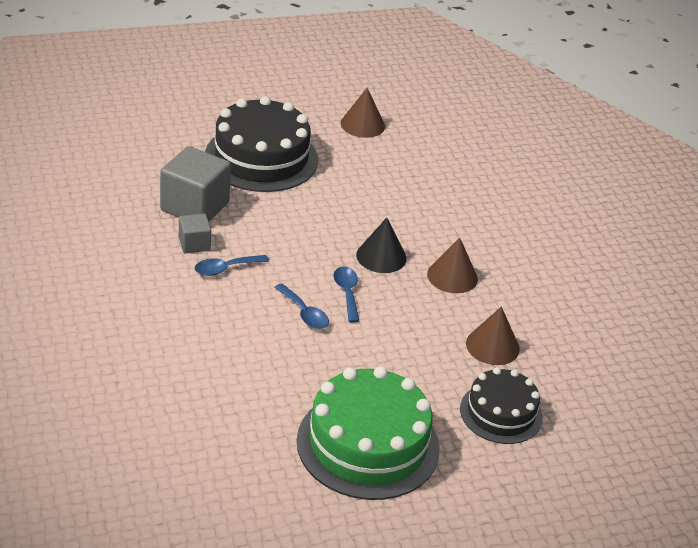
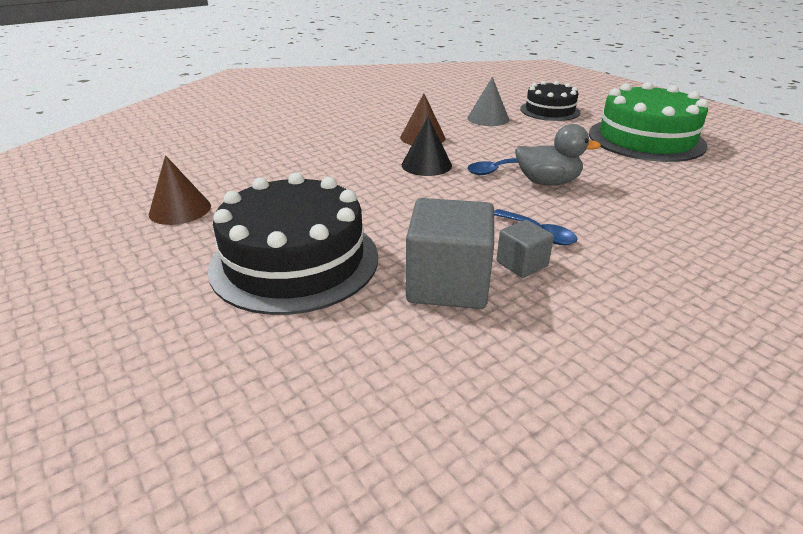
camera: 105 degrees left, 5 degrees down
(304, 313) = (547, 182): blue spoon -> grey duck
(492, 346) = (488, 118): brown cone -> grey cone

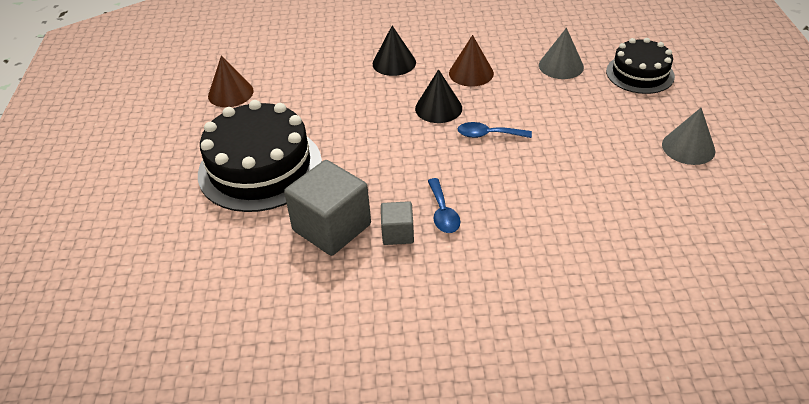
camera: 35 degrees right, 10 degrees up
(342, 147) = (394, 63): none -> black cone
(547, 182) = (516, 165): grey duck -> none
(646, 139) = (688, 147): green cake -> grey cone

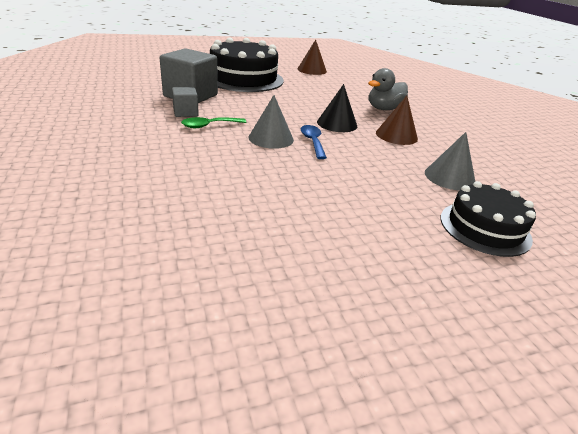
camera: 70 degrees right, 10 degrees down
(394, 63) = (384, 109): black cone -> grey duck
(443, 213) = (209, 126): blue spoon -> green spoon
(688, 147) = (354, 257): grey cone -> grey cone (271, 138)

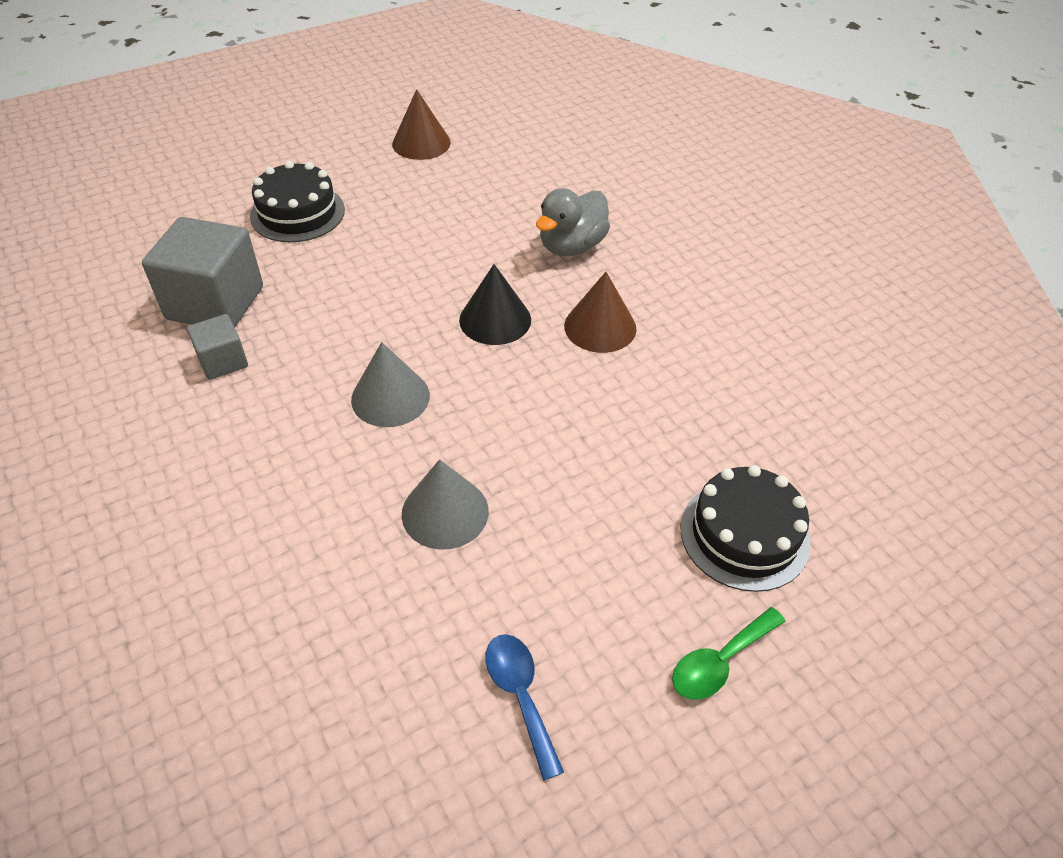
camera: 10 degrees left, 15 degrees up
(209, 126) = (276, 390): green spoon -> green spoon (720, 662)
(243, 78) = (297, 213): black cake -> black cake, size x0.60
(312, 142) = (462, 387): blue spoon -> blue spoon (520, 695)
(449, 177) = (691, 423): grey cone -> grey cone (445, 512)

